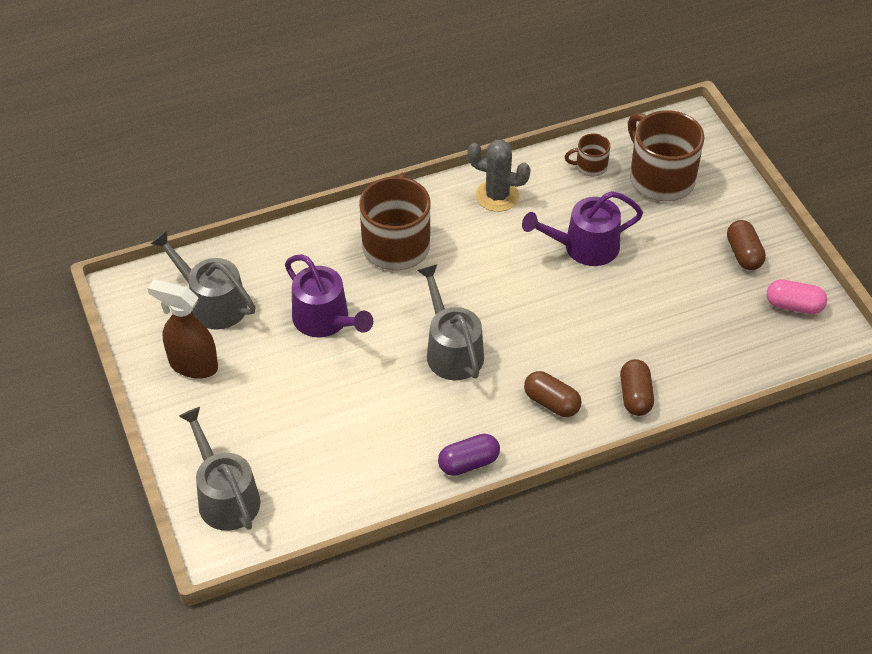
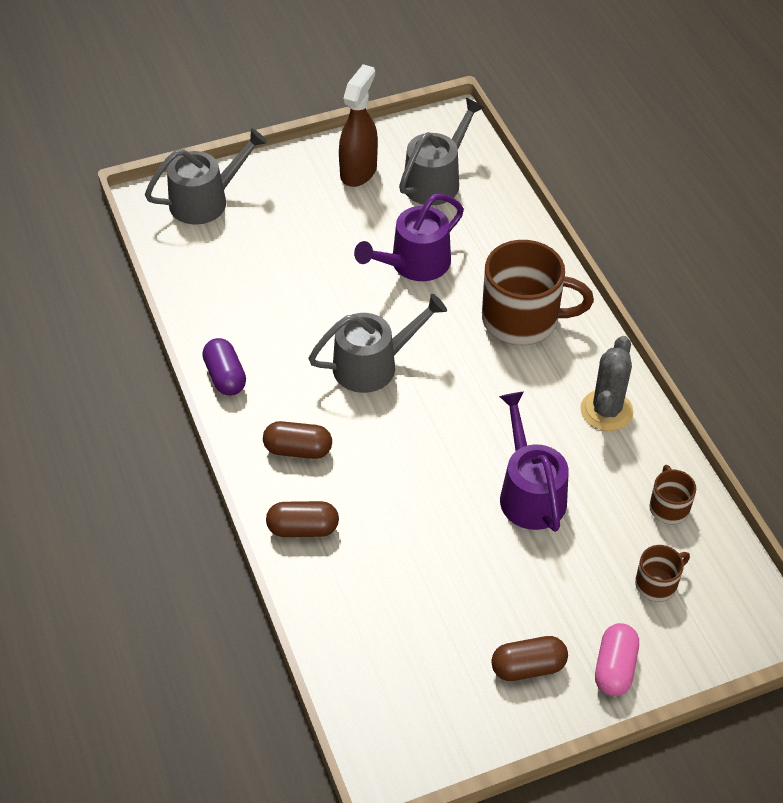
camera: 90 degrees right, 0 degrees up
(551, 402) = (298, 450): brown capsule -> brown capsule turned 60 degrees clockwise
(660, 178) = (657, 584): brown mug -> brown mug, size x0.48
(794, 305) = (440, 716): pink capsule -> pink capsule (614, 668)

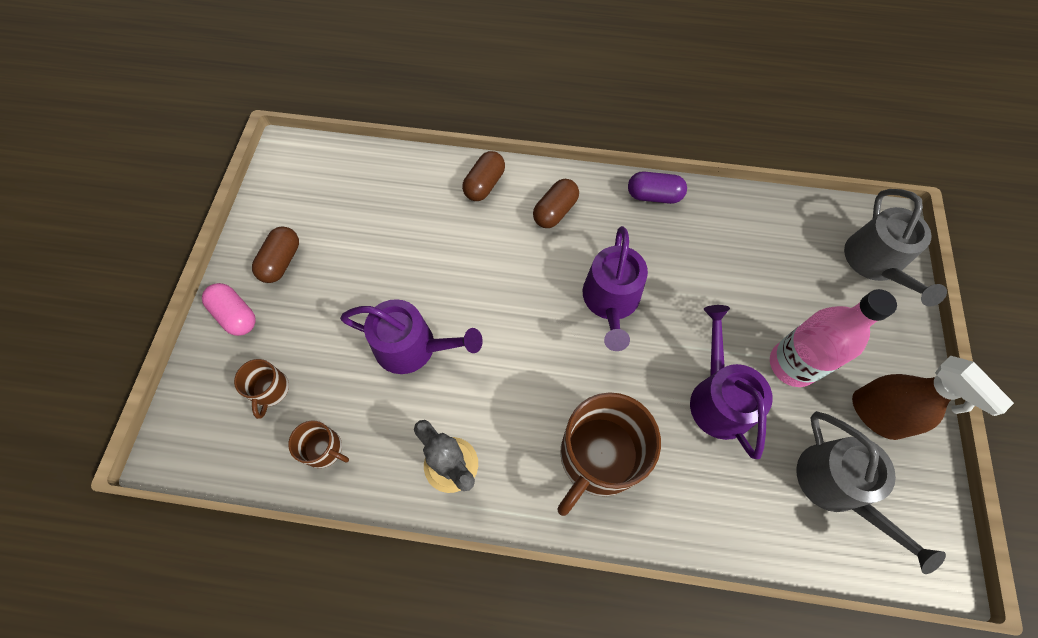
camera: 120 degrees right, 15 degrees up
(349, 228) = (792, 364): none -> pink bottle
(372, 365) = (611, 300): grey watering can -> purple watering can

